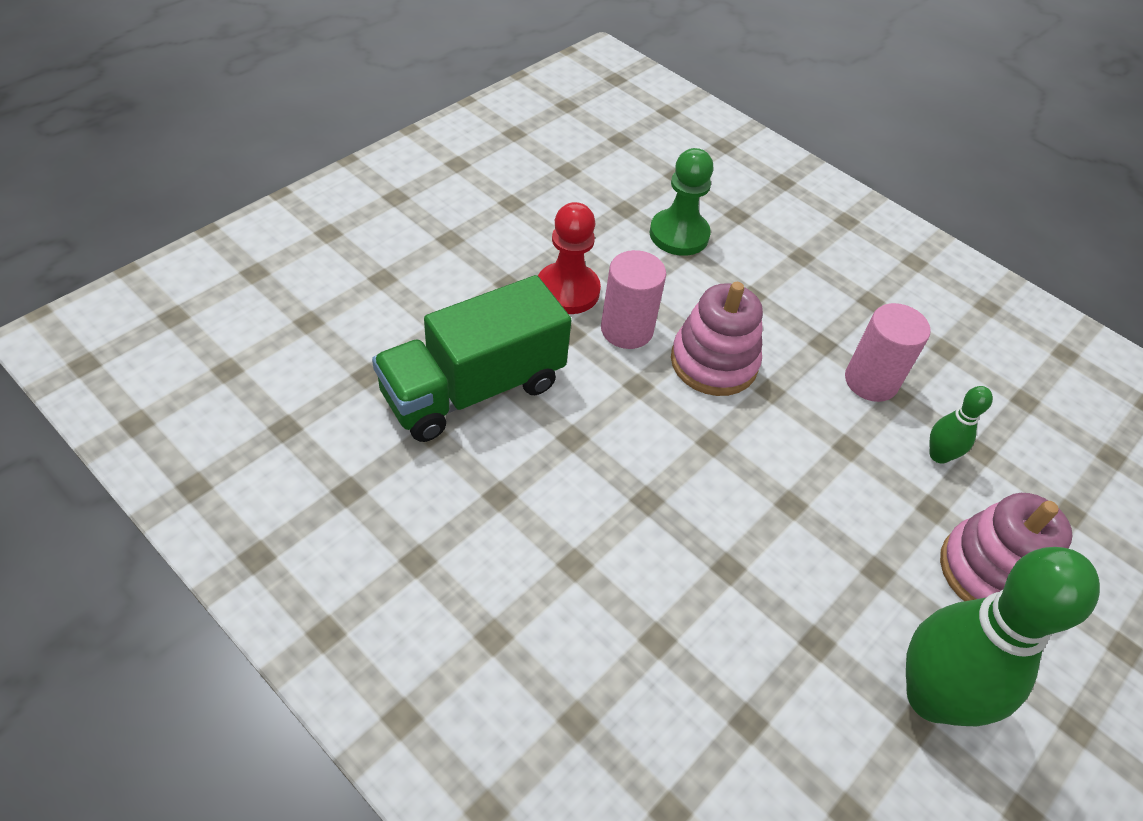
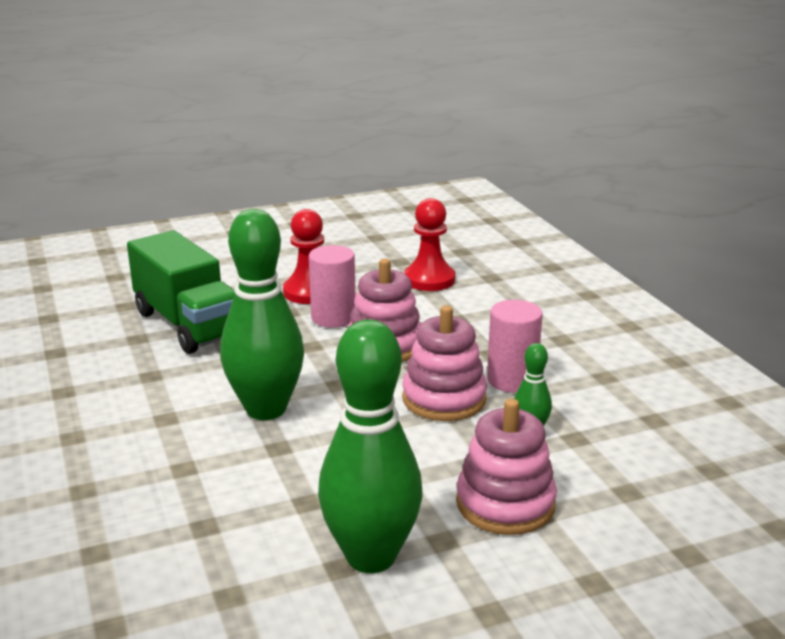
camera: 30 degrees right, 25 degrees down
(473, 389) = (188, 324): green truck -> green truck turned 120 degrees counterclockwise
(671, 510) = (266, 409): none -> green bowling pin
(679, 235) = (429, 279): green pawn -> red pawn
(830, 432) = (444, 399): none -> pink stacking toy

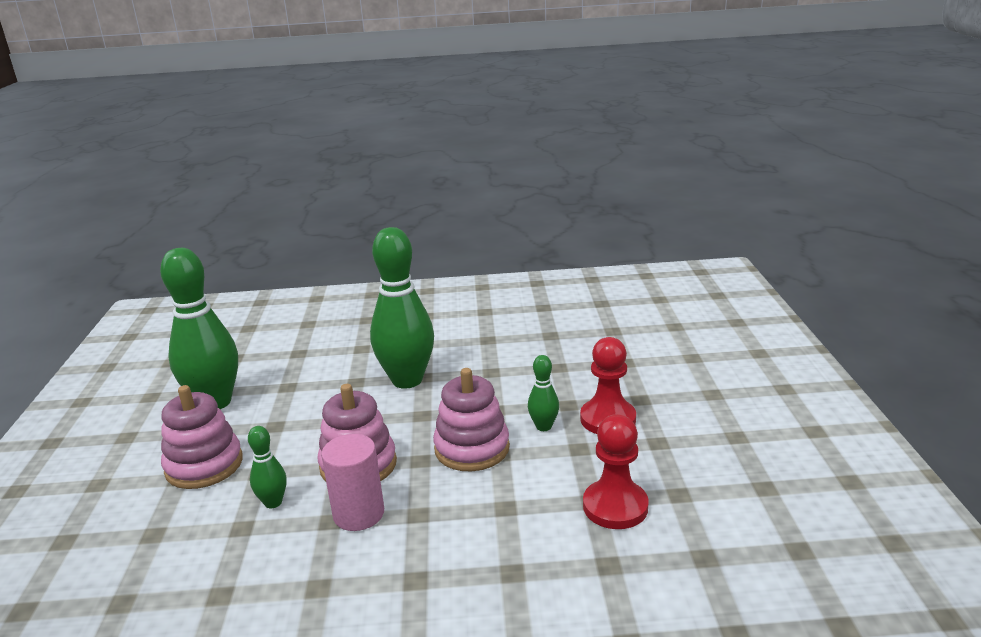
camera: 110 degrees right, 0 degrees up
(188, 324) = (563, 355): green truck -> none
(333, 318) = (543, 426): pink cylinder -> green bowling pin

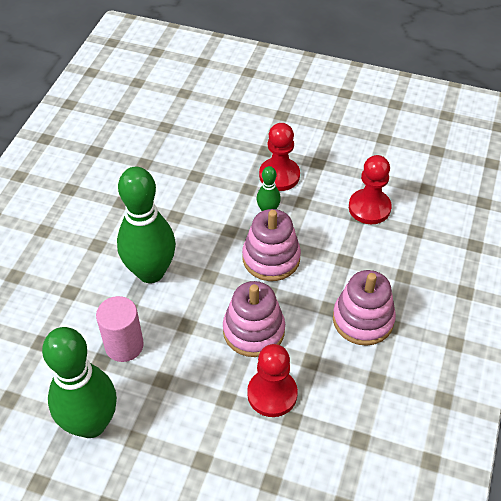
camera: 70 degrees left, 25 degrees up
(204, 465) = (194, 439): pink stacking toy -> pink stacking toy (363, 319)
(273, 502) = (272, 394): green bowling pin -> red pawn
(358, 514) = (312, 342): pink cylinder -> pink cylinder (124, 345)

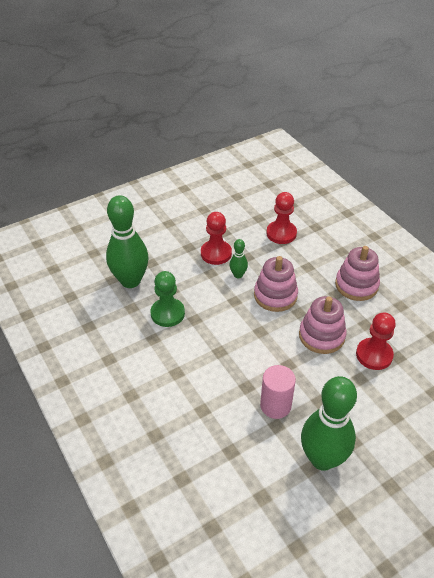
camera: 50 degrees left, 5 degrees down
(151, 272) = (229, 358): green bowling pin -> green bowling pin (130, 281)
(162, 192) = (167, 313): none -> green pawn

